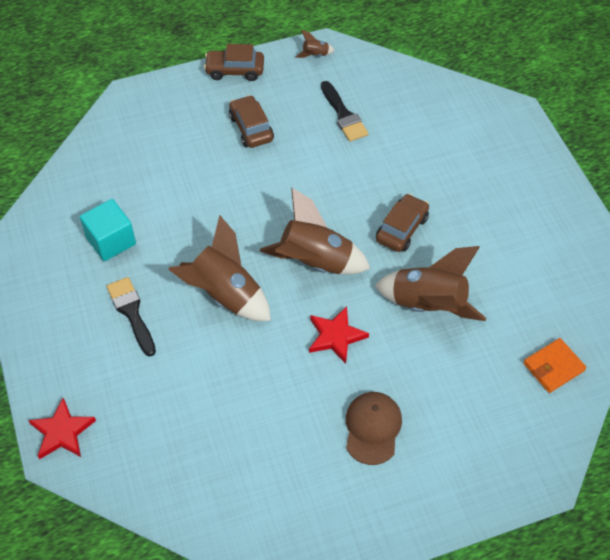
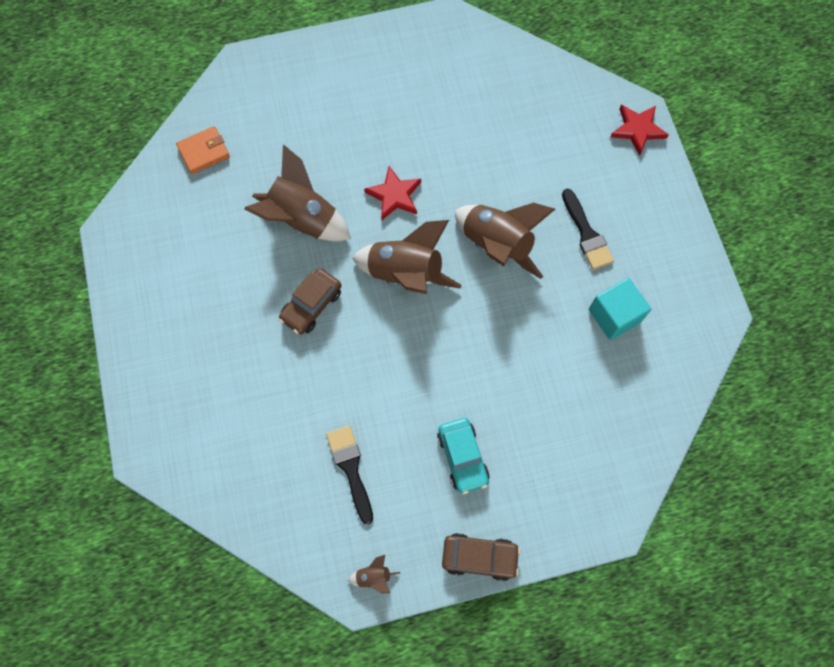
camera: 175 degrees left, 15 degrees up
(251, 128) = (462, 457): brown car -> turquoise car
(372, 428) = (373, 112): brown cap -> none

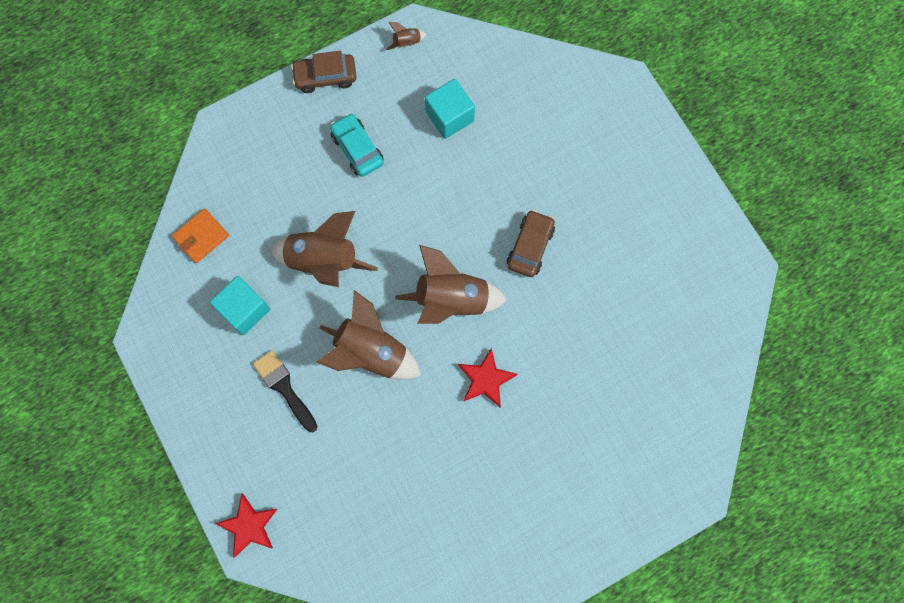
camera: 165 degrees right, 5 degrees up
(204, 152) = (694, 377): orange wallet -> orange wallet (201, 237)
(302, 219) = (568, 329): brown rocket -> brown rocket (323, 261)
(351, 468) = (449, 116): black brush -> turquoise cube

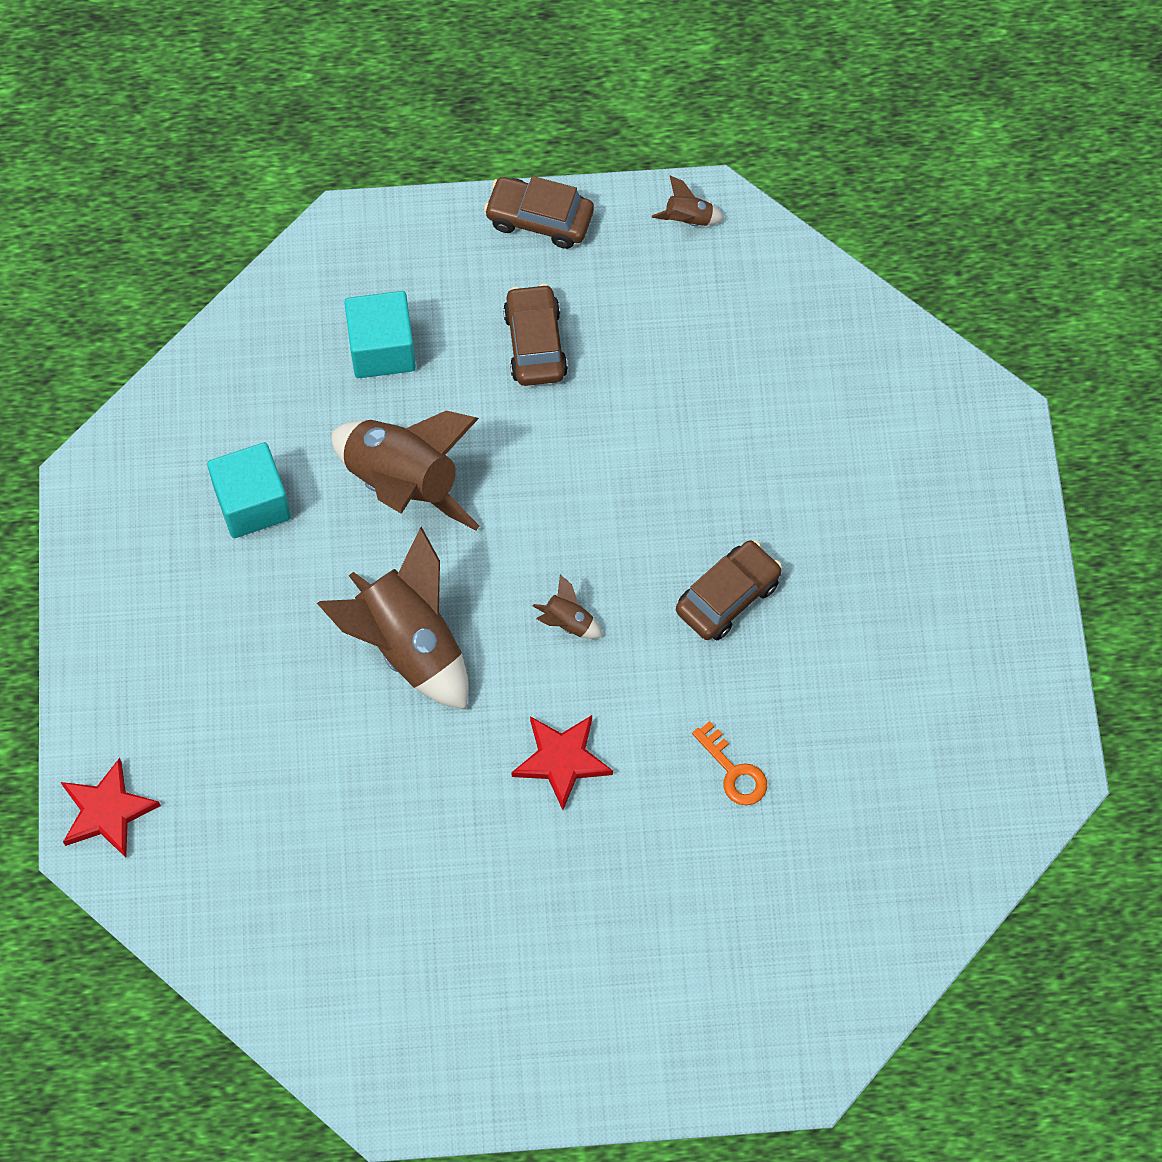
camera: 25 degrees right, 10 degrees down
(201, 237) = (241, 372): orange wallet -> none
(284, 388) = (255, 639): black brush -> none
(357, 149) = (535, 343): turquoise car -> brown car
(449, 116) = (700, 354): turquoise cube -> turquoise cube (382, 349)
(451, 300) = (568, 622): brown rocket -> brown rocket, size x0.42
(580, 343) = (733, 771): none -> orange key

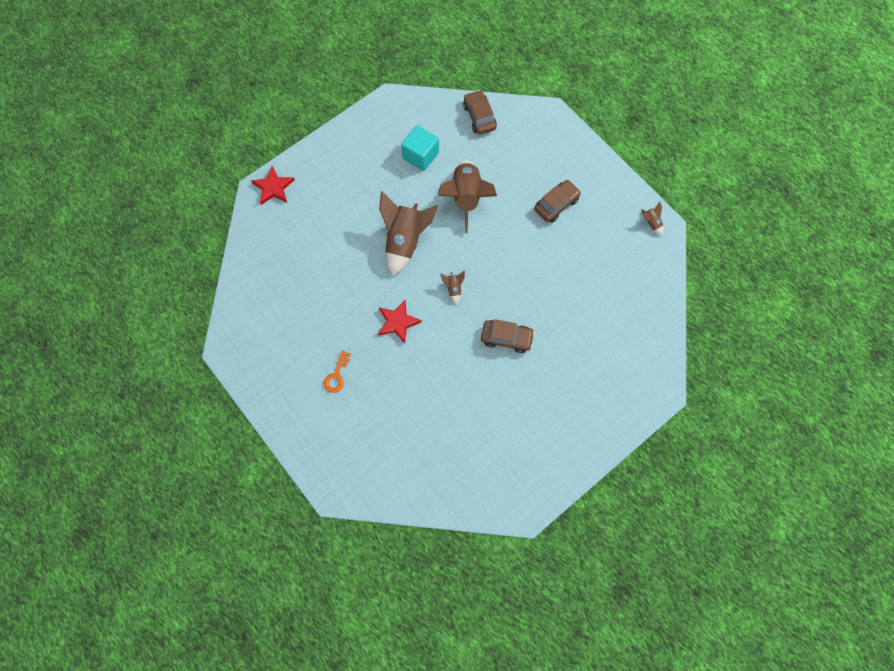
camera: 55 degrees right, 5 degrees up
(382, 349) = (513, 156): turquoise cube -> none
(539, 219) = (607, 173): brown car -> brown car (479, 117)
(733, 771) = (437, 386): orange key -> orange key (336, 375)

